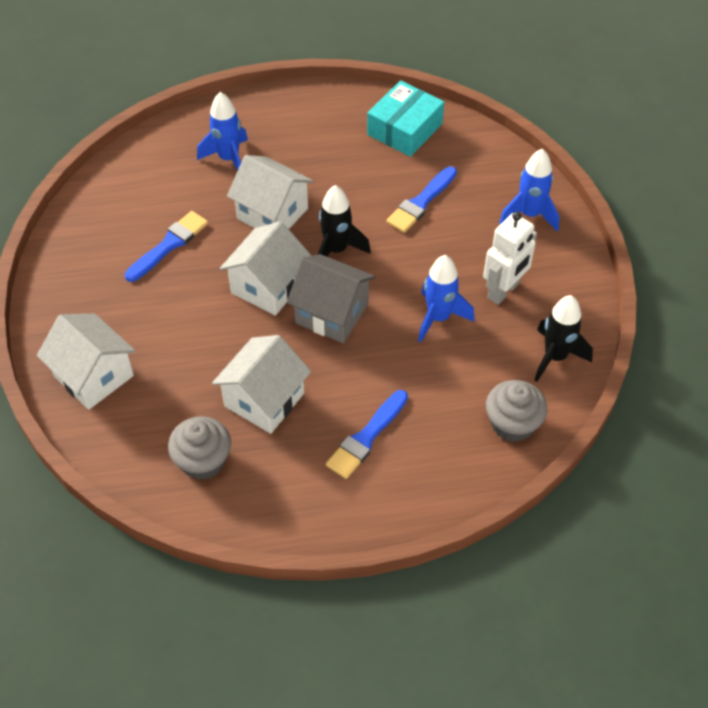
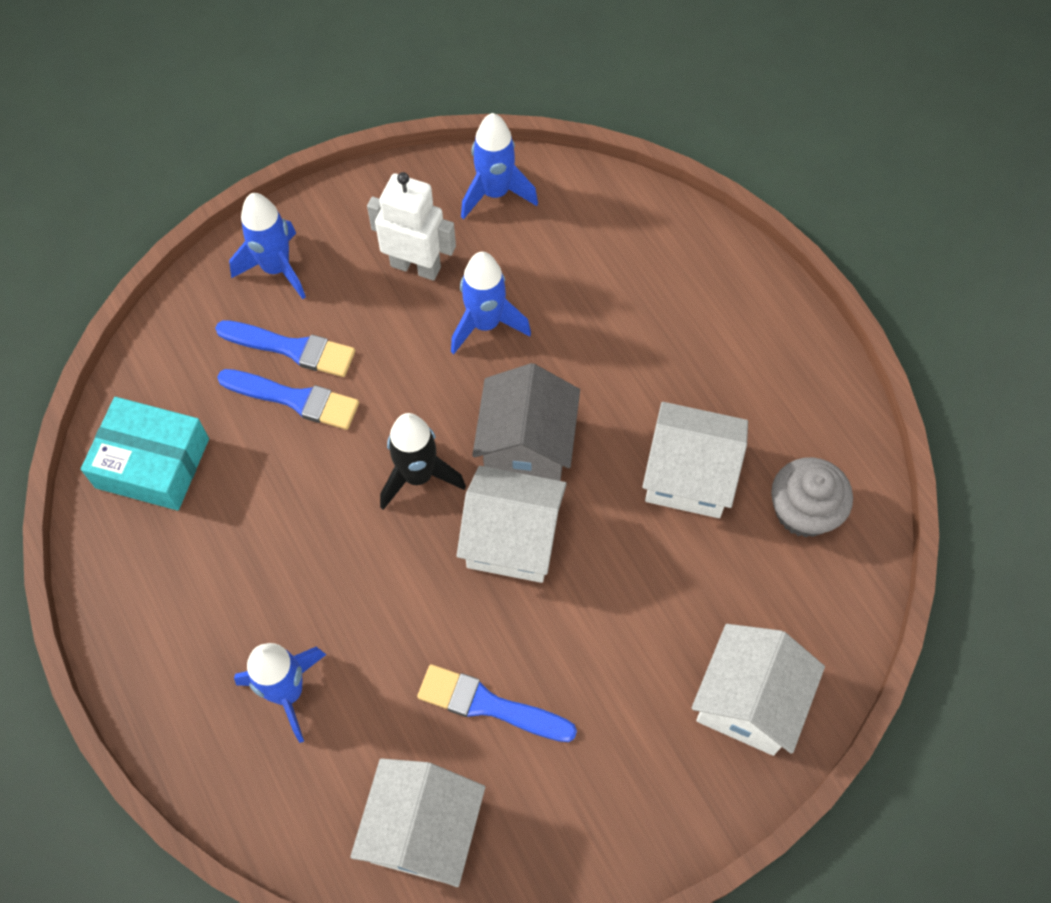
camera: 110 degrees left, 10 degrees up
(272, 213) = (379, 584): white house -> white house (423, 830)
(366, 437) = (689, 348): blue brush -> blue brush (291, 348)
(512, 423) = (605, 213): grey cupcake -> none
(555, 357) = (495, 193): black rocket -> blue rocket

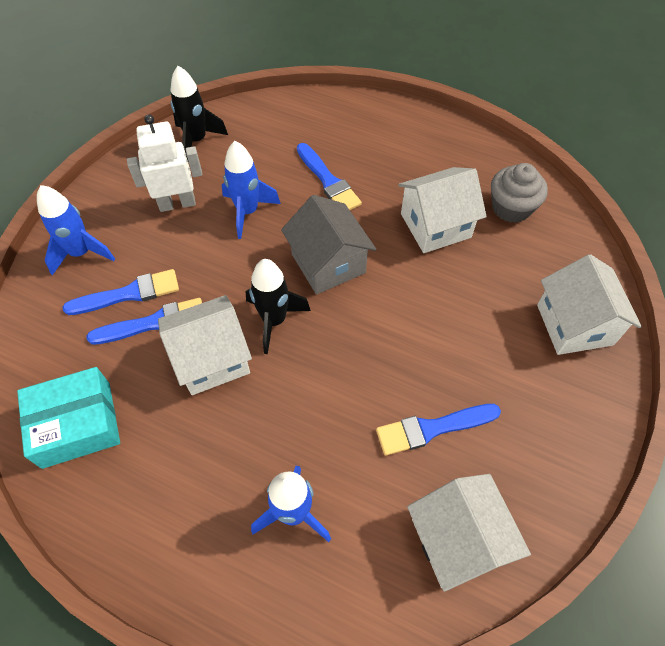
camera: 35 degrees left, 5 degrees down
(495, 193) = (197, 140): blue rocket -> black rocket
(512, 539) = (364, 321): white house -> white house (212, 359)
(608, 339) = (328, 181): none -> blue brush

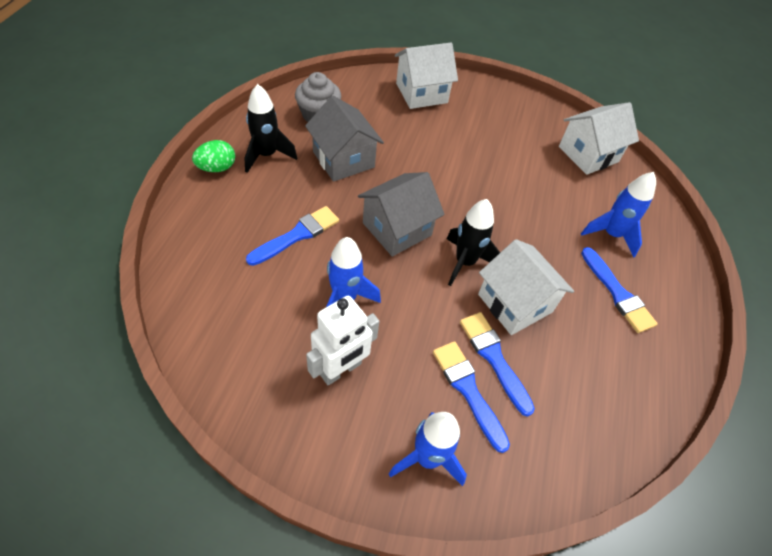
camera: 105 degrees left, 5 degrees down
(76, 424) = (611, 399): turquoise box -> none
(177, 203) = (341, 369): white robot -> white robot turned 105 degrees counterclockwise
(197, 140) = (237, 368): black rocket -> black rocket (267, 155)
(420, 125) = (217, 168): none -> green egg
(432, 428) = (523, 164): blue brush -> blue brush (617, 293)
(435, 225) = (343, 159): white house -> grey house

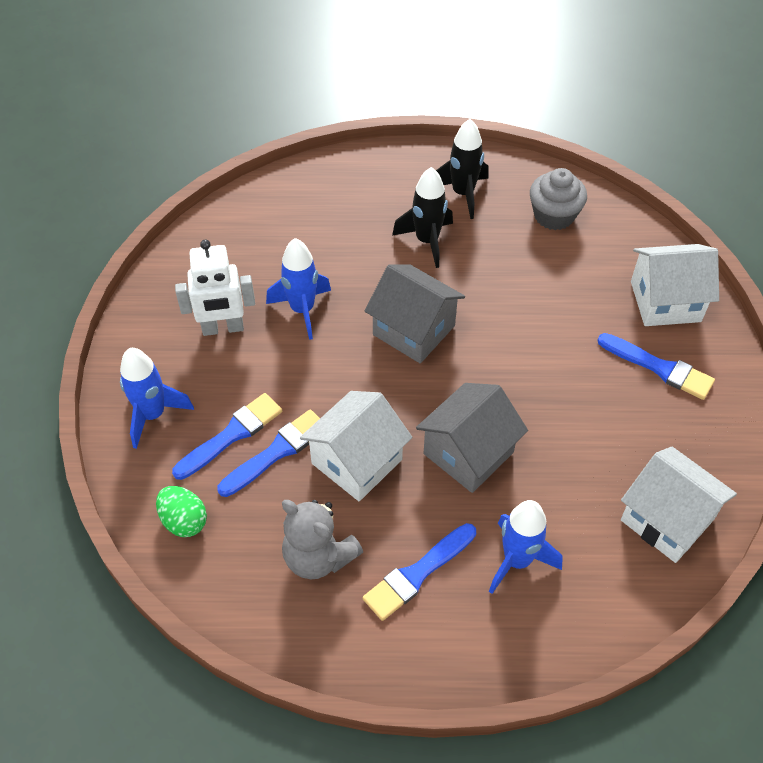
camera: 80 degrees right, 0 degrees up
(217, 168) = (423, 164): green egg -> green egg (184, 521)
(297, 235) = (365, 251): blue brush -> blue brush (659, 368)
(341, 369) = (223, 328): white robot -> white robot turned 45 degrees counterclockwise
(343, 159) = (494, 257): grey house -> grey house (468, 453)
(421, 93) = (665, 301): white house -> white house turned 60 degrees counterclockwise
(465, 262) = (395, 403): black rocket -> black rocket (427, 241)
(598, 353) = (318, 557): none -> grey teddy bear

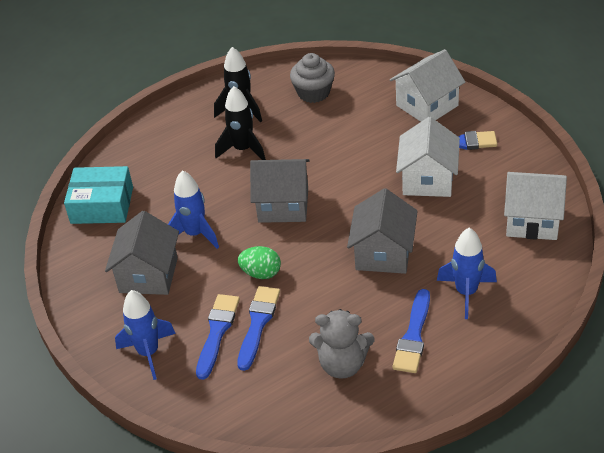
camera: 30 degrees left, 10 degrees down
(184, 521) = (233, 399): green egg -> green egg (261, 273)
(223, 328) = (148, 275): white robot -> grey house
(245, 224) = (102, 205): none -> turquoise box
(357, 461) = (316, 298): white house -> white house (428, 180)

